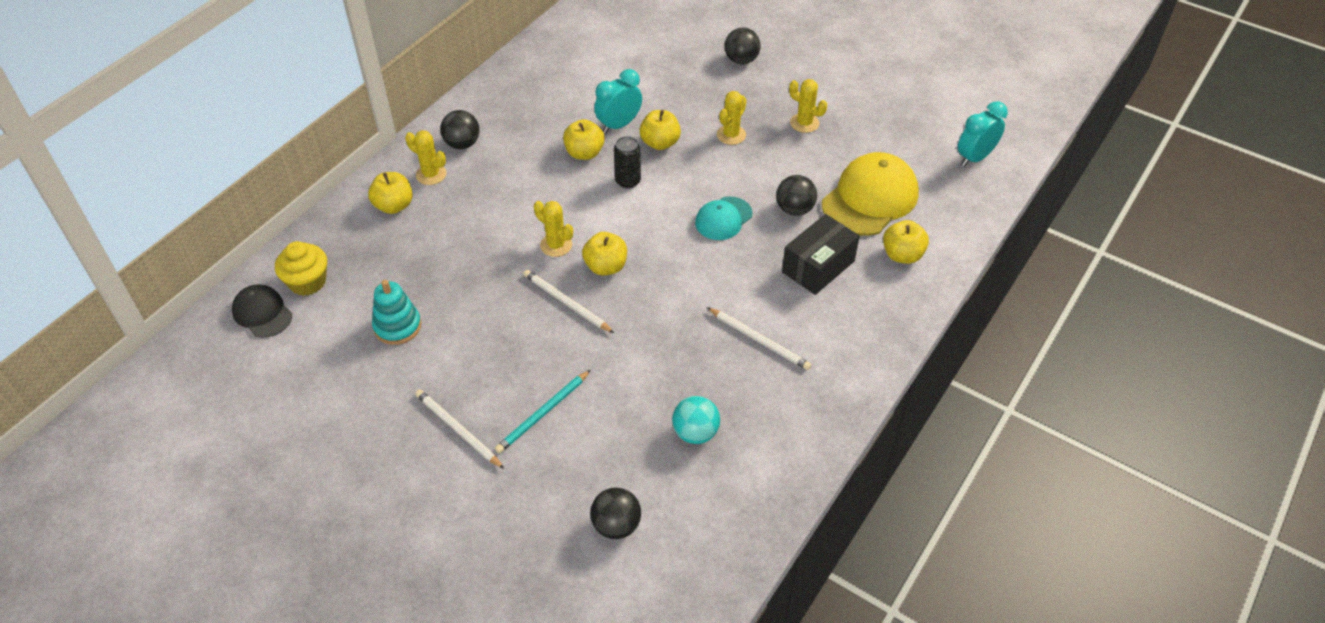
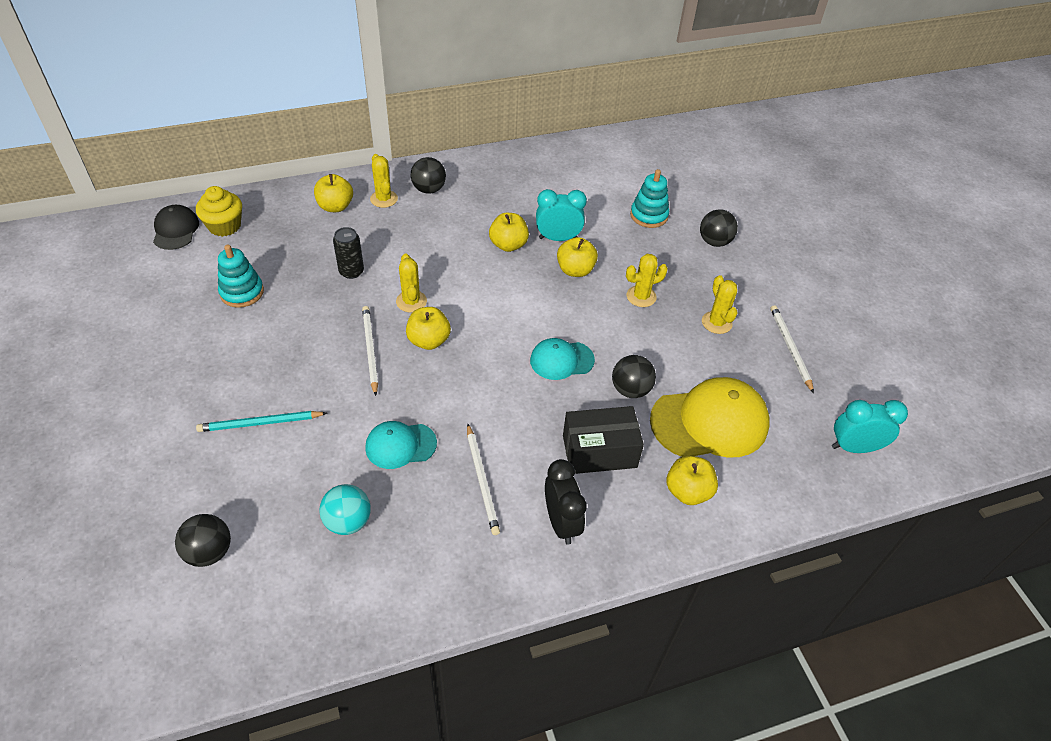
camera: 35 degrees right, 0 degrees up
(458, 430) = (193, 394): white pencil -> white pencil (790, 348)
(628, 181) = (518, 285): black can -> black can (351, 271)
(670, 66) = (649, 215): none -> turquoise stacking toy
(673, 356) = (400, 445): none -> turquoise cap
(843, 331) = (561, 522): none -> black clock

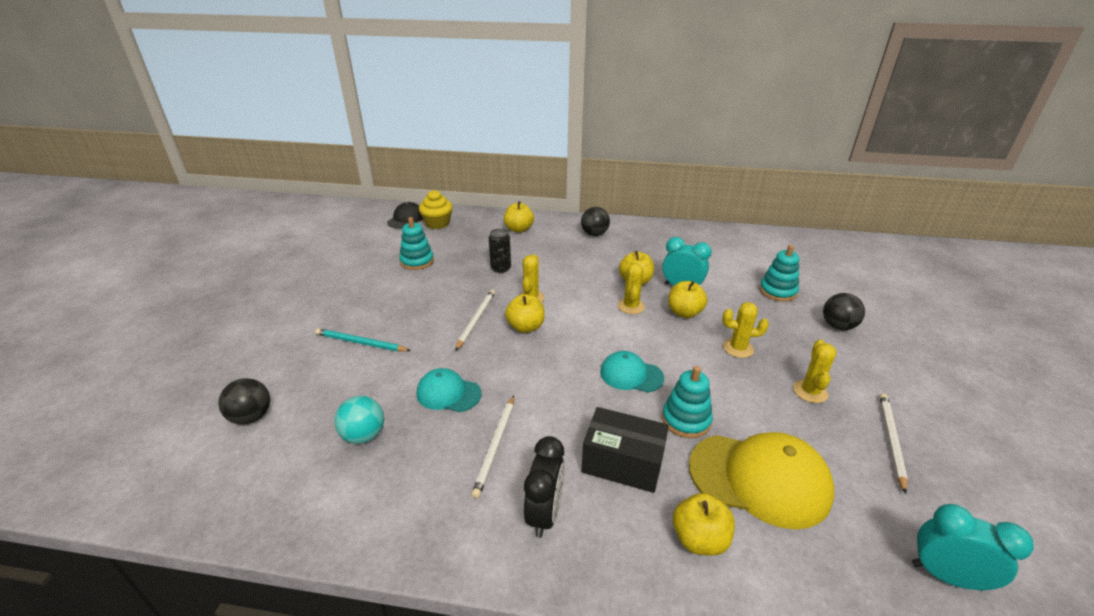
camera: 30 degrees right, 15 degrees down
(384, 199) = (556, 232): yellow cactus -> yellow cactus (631, 306)
(630, 389) = (686, 420): black ball -> turquoise stacking toy

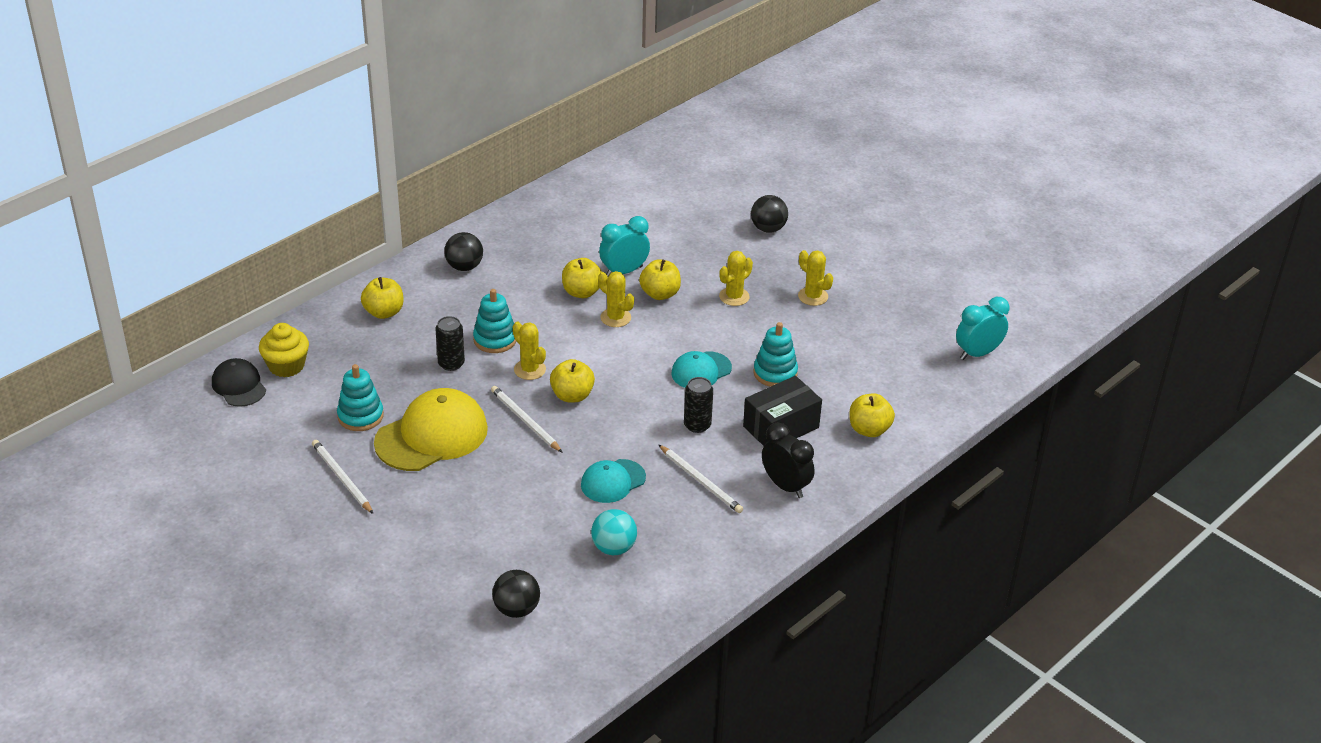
camera: 55 degrees left, 5 degrees up
(361, 343) = (475, 509): turquoise pencil -> none
(564, 406) = (697, 425): none -> black can
(759, 479) = (855, 375): yellow cap -> yellow cap (431, 435)
(777, 291) = (693, 224): turquoise stacking toy -> turquoise stacking toy (495, 339)
(891, 440) = (886, 296): white pencil -> white pencil (341, 478)

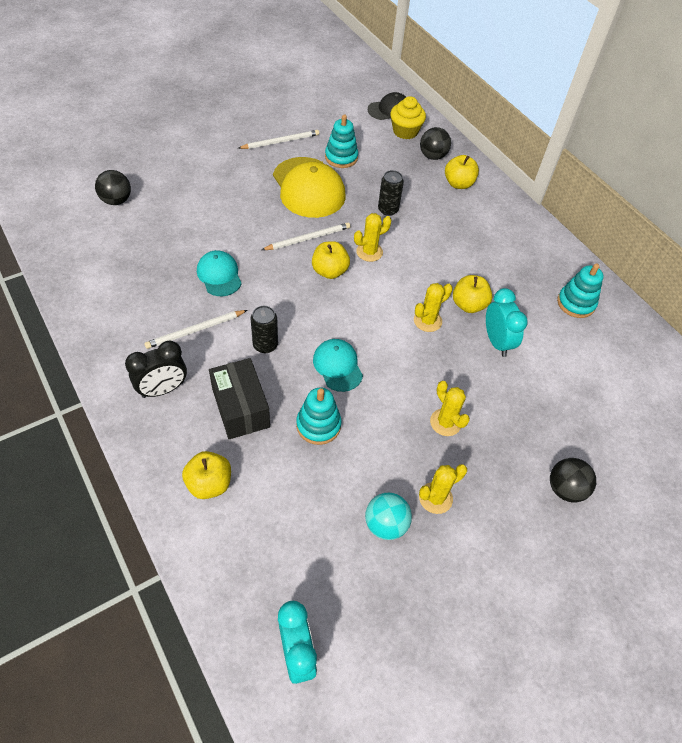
camera: 100 degrees right, 15 degrees up
(464, 267) = (513, 236): black ball -> black ball (432, 156)
(495, 339) = (412, 238): turquoise stacking toy -> turquoise stacking toy (576, 303)
(614, 548) = (147, 261): turquoise ball -> turquoise ball (385, 524)
(660, 294) = (458, 362): yellow apple -> none

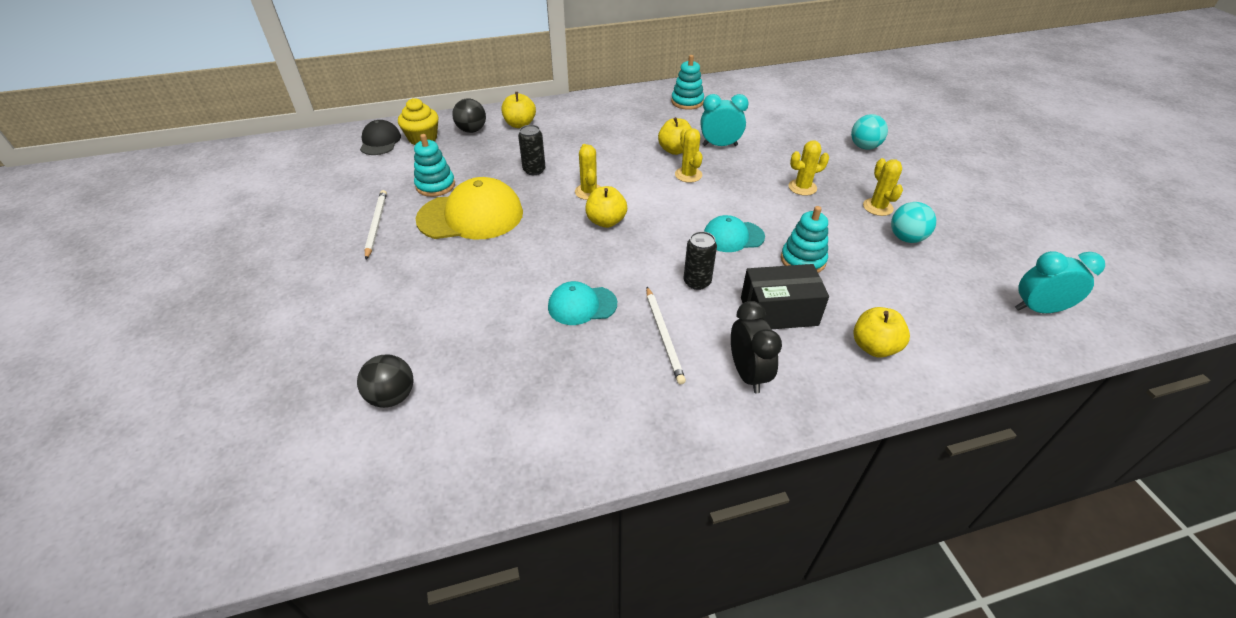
camera: 70 degrees left, 10 degrees down
(308, 238) = (551, 228): white pencil -> none
(565, 489) = (864, 147): black ball -> turquoise ball

